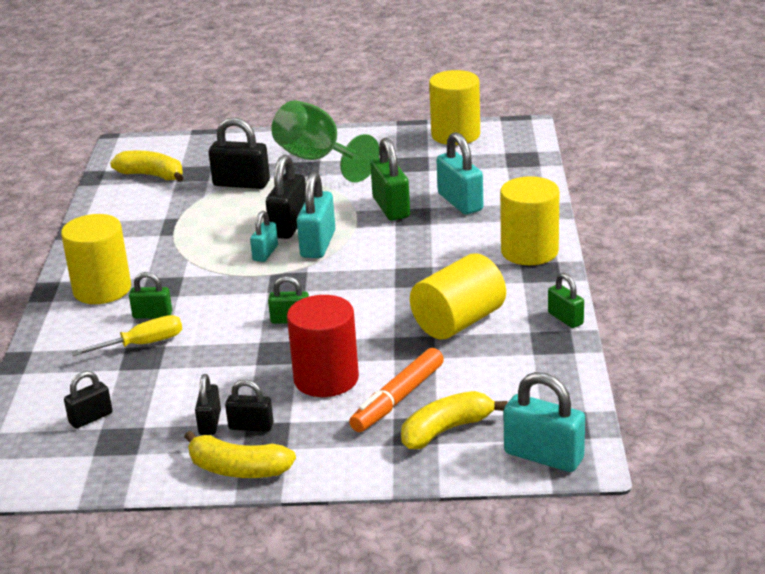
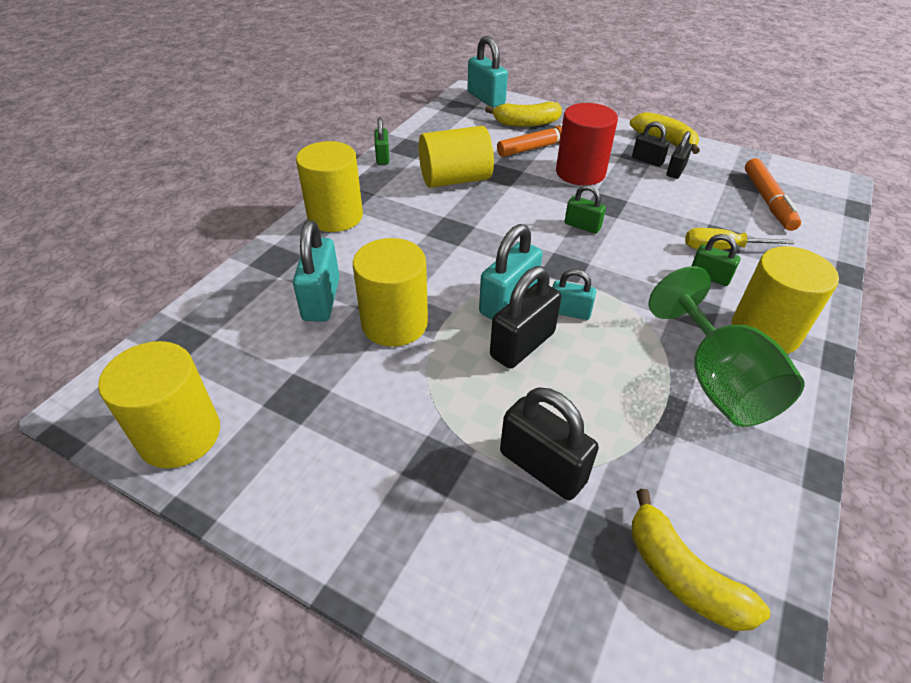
camera: 155 degrees left, 15 degrees up
(91, 418) = (767, 201): black padlock -> orange marker
(265, 253) = (569, 312): turquoise padlock -> turquoise padlock turned 60 degrees clockwise
(317, 159) = (403, 475): green goblet -> green goblet (717, 382)
(391, 208) = (394, 323): green padlock -> yellow cylinder

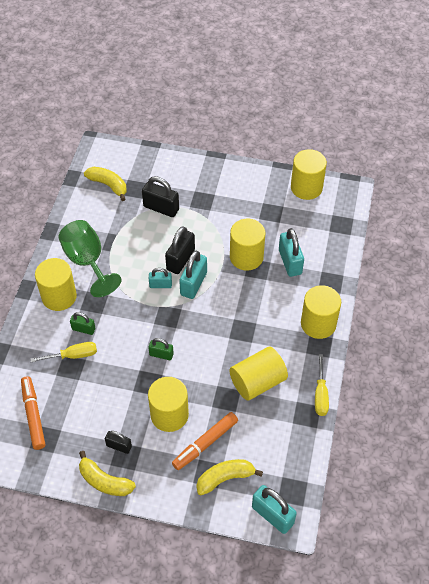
camera: 165 degrees right, 10 degrees up
(382, 157) = (320, 395): green padlock -> yellow screwdriver
(580, 173) = (169, 415): red cylinder -> yellow cylinder
(675, 171) = (97, 437): black padlock -> none

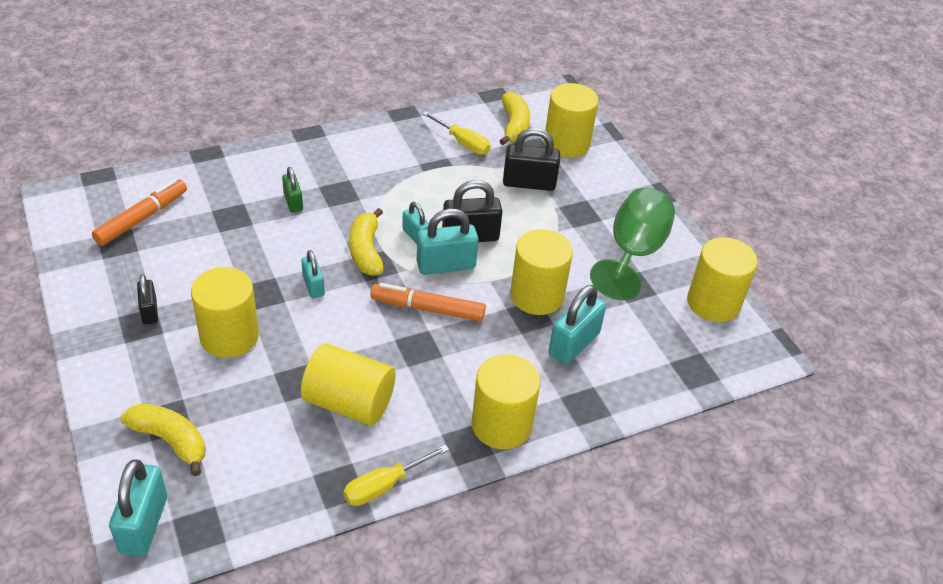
camera: 50 degrees right, 10 degrees down
(59, 296) = (321, 161): yellow cylinder -> yellow cylinder (566, 143)
(73, 355) = (249, 211): yellow screwdriver -> yellow screwdriver (463, 143)
(87, 261) = (390, 160): green goblet -> green goblet (633, 253)
(104, 481) = (90, 322): yellow banana -> yellow banana (366, 251)
(161, 208) = (529, 183): black padlock -> black padlock turned 75 degrees counterclockwise
(161, 354) = (313, 286): green padlock -> turquoise padlock
(205, 443) = (211, 393): orange marker -> orange marker (427, 308)

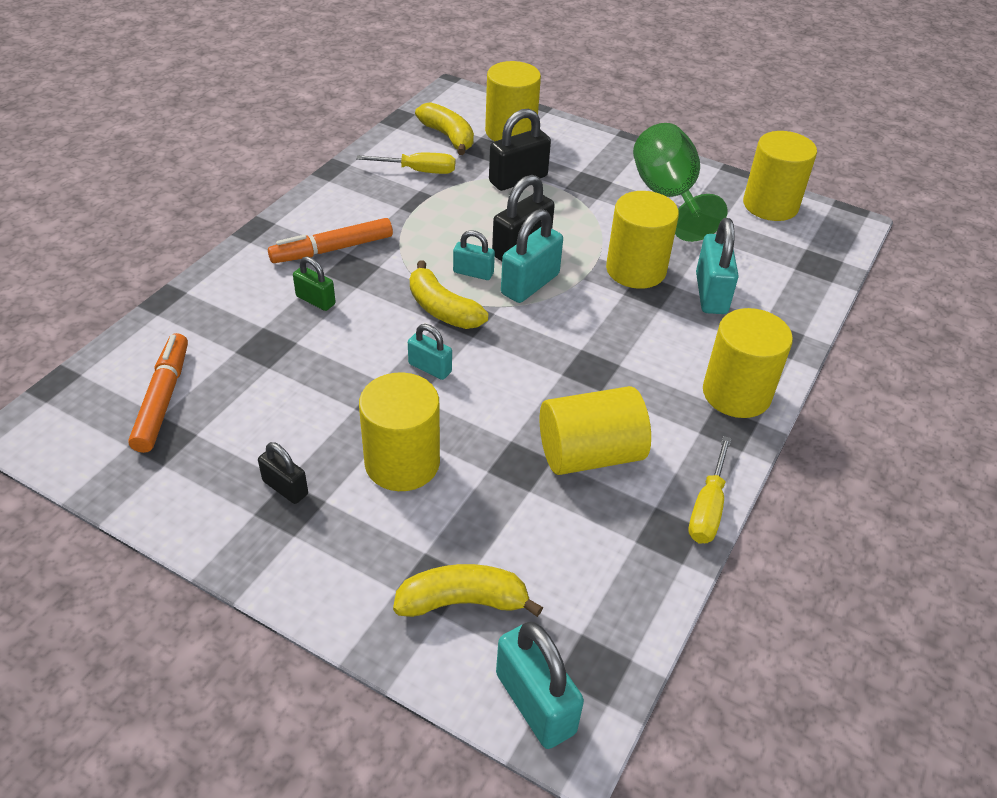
camera: 35 degrees left, 0 degrees up
(427, 308) = (559, 330): orange marker -> orange marker (332, 249)

